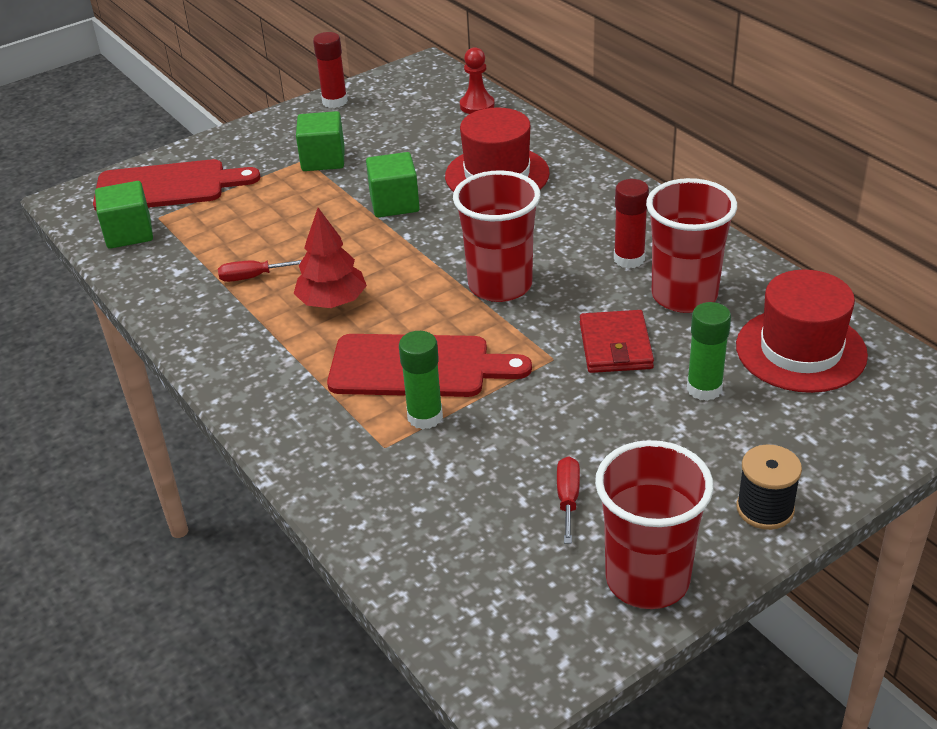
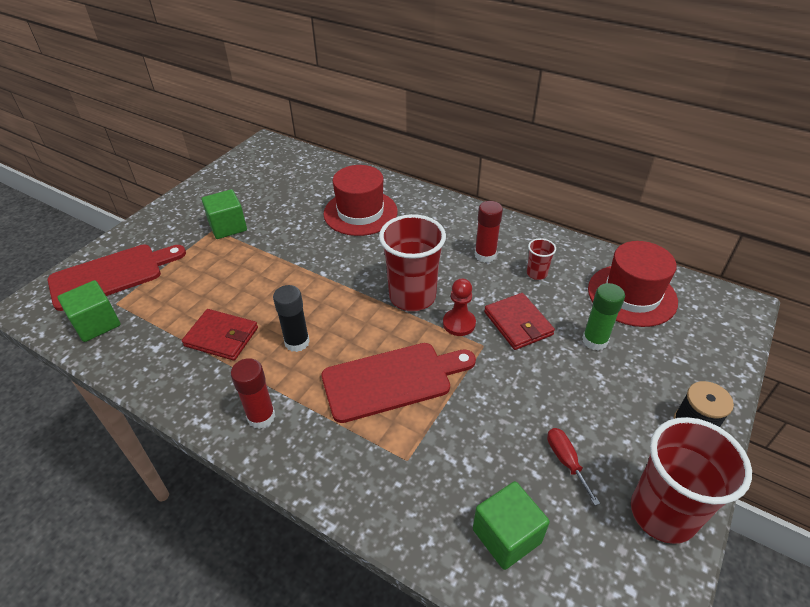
camera: 25 degrees left, 5 degrees up
(252, 277) = (221, 337): red screwdriver -> red wallet
(332, 302) = (297, 342): red tree -> black glue stick
(335, 101) = (213, 180): red glue stick -> red glue stick (261, 416)
(394, 203) = (300, 250): green cube -> green cube (506, 536)
(425, 417) = (422, 422): green glue stick -> none
(477, 106) = (317, 165): red pawn -> red pawn (459, 323)
(684, 295) = (536, 273): red cup -> red cup, size x0.46

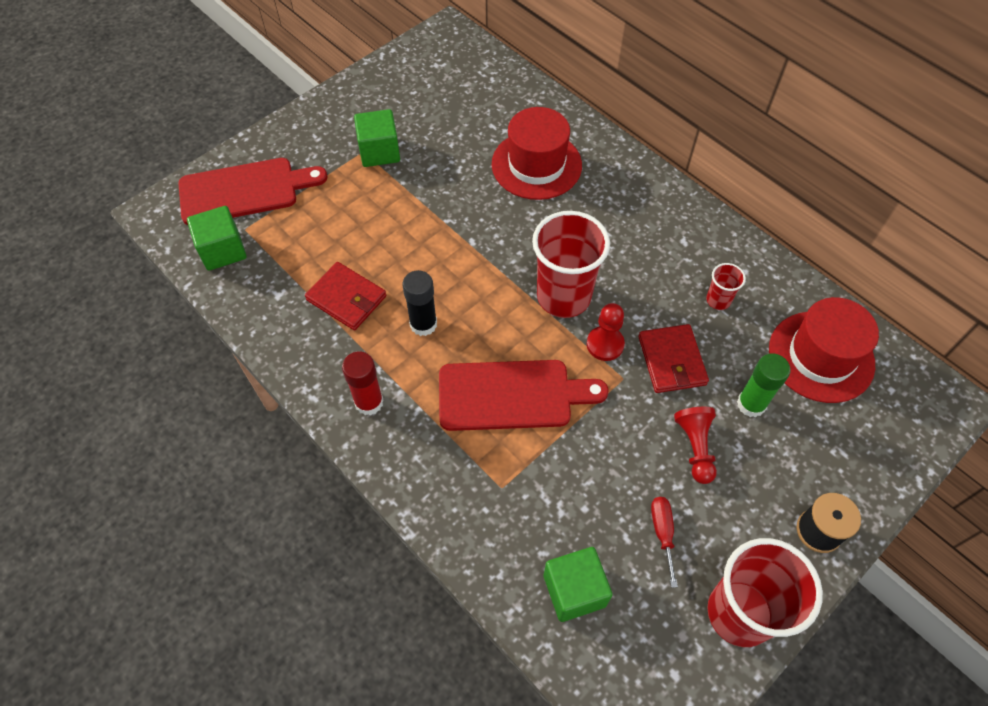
camera: 15 degrees right, 15 degrees up
(485, 255) = (666, 260): red glue stick -> none
(564, 384) = (695, 447): none -> red pawn

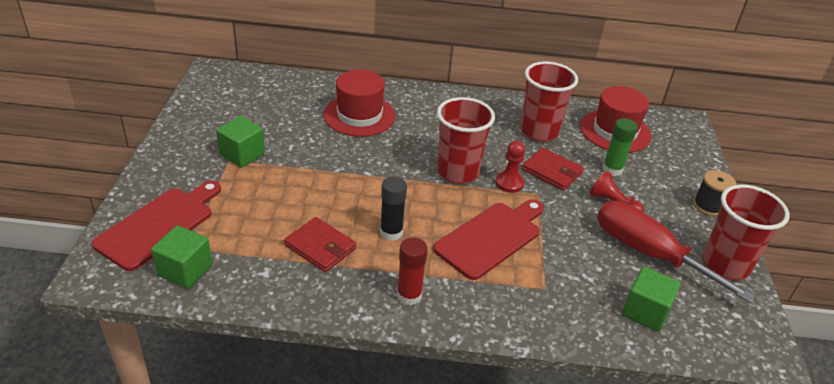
camera: 45 degrees left, 20 degrees down
(346, 298) = (320, 247): red wallet -> red wallet turned 45 degrees clockwise
(662, 533) = (648, 253): red screwdriver -> red screwdriver, size x2.48
(718, 300) = (539, 132): red cup -> red cup, size x2.19

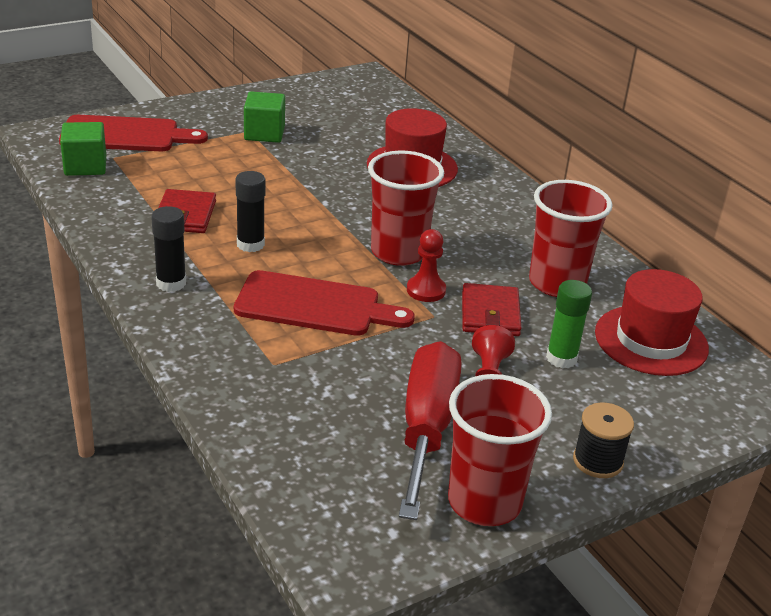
camera: 55 degrees right, 5 degrees down
(409, 295) = (171, 283): red glue stick -> black glue stick
(645, 311) = (313, 449): green cube -> none

